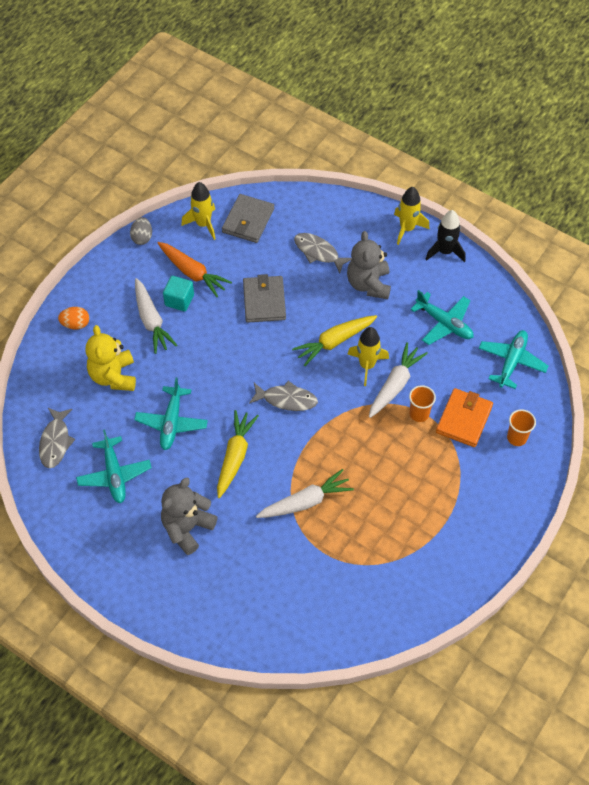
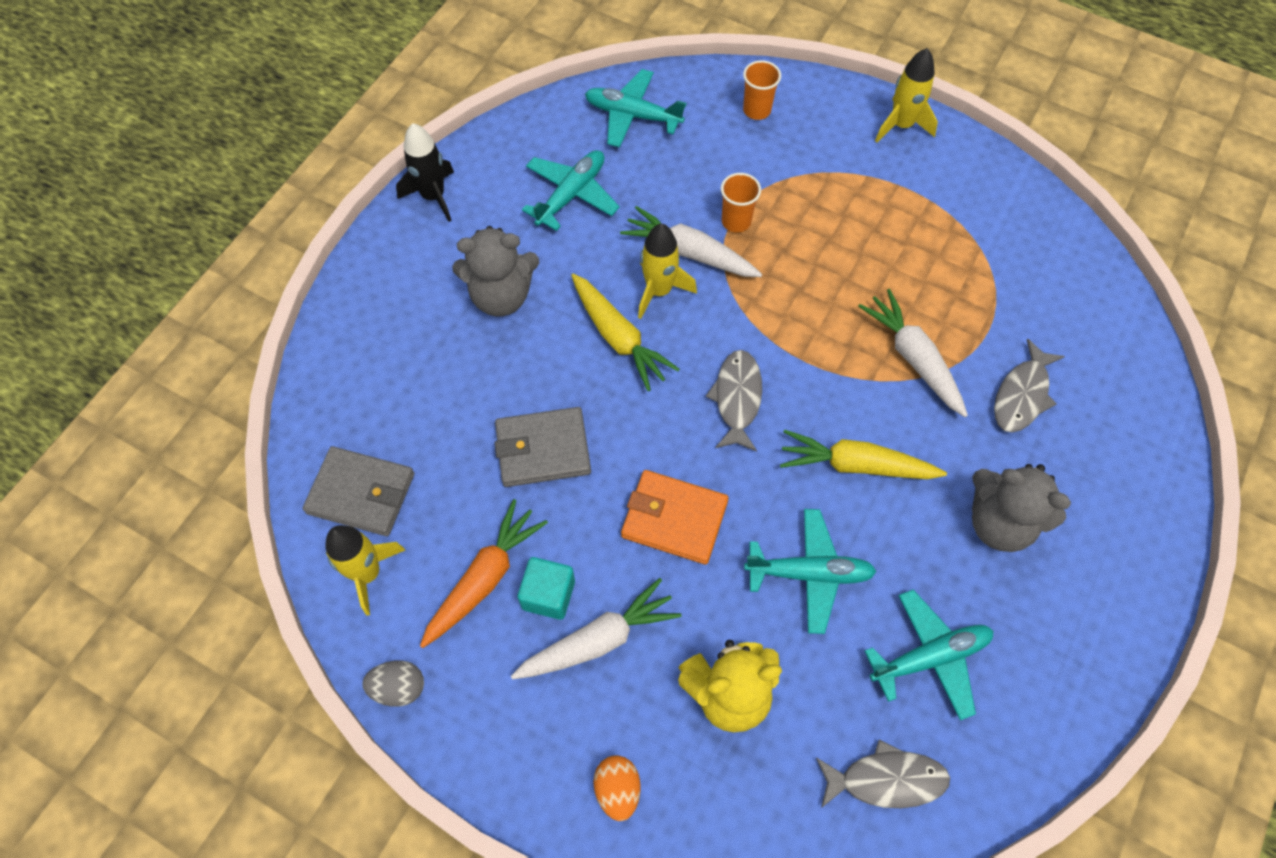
camera: 95 degrees left, 5 degrees up
(318, 252) = (435, 373): grey fish -> grey fish (1022, 395)
(407, 229) = (386, 248): yellow rocket -> yellow rocket (901, 125)
(463, 419) = (737, 169): orange wallet -> orange wallet (674, 519)

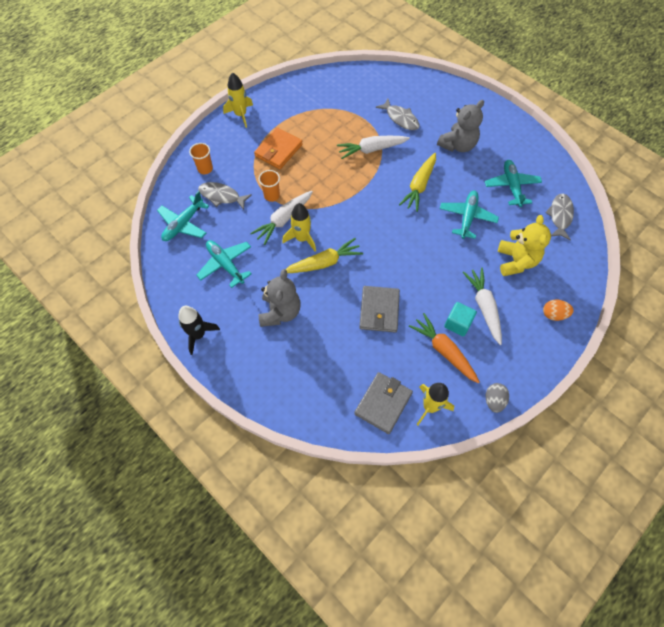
camera: 75 degrees left, 0 degrees up
(674, 519) = (430, 262): orange wallet -> orange wallet (278, 150)
(737, 398) = (373, 221): grey fish -> grey fish (222, 196)

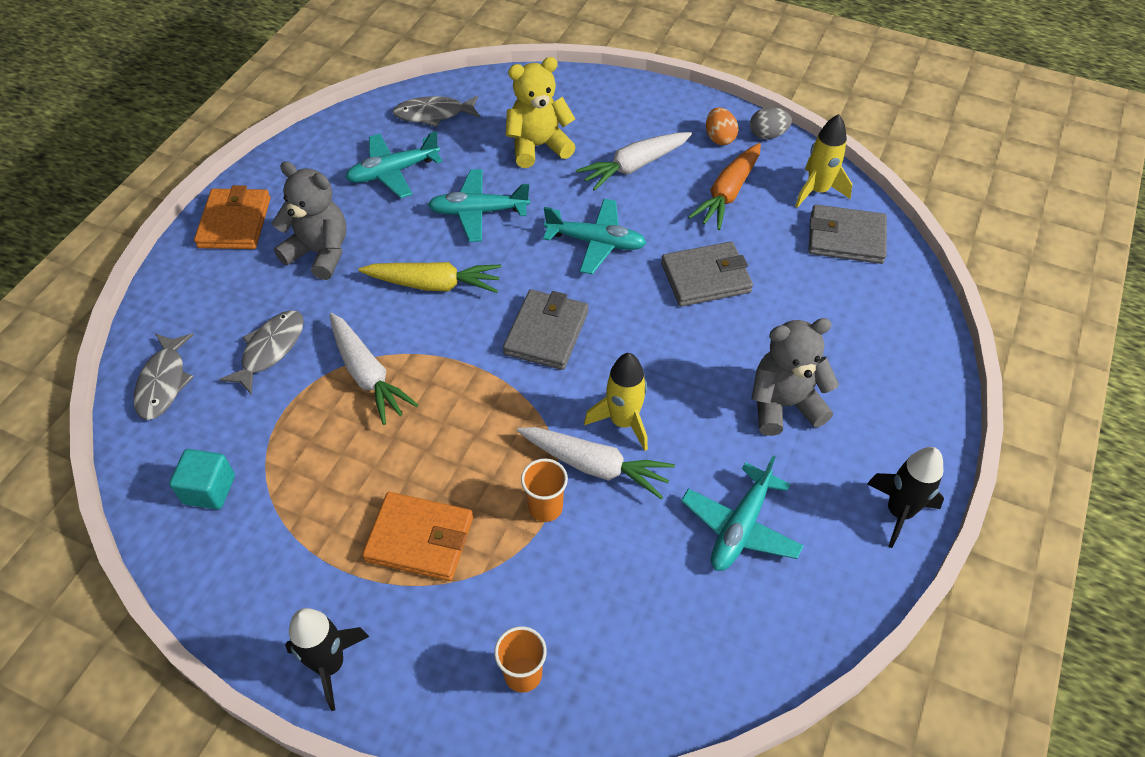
camera: 110 degrees left, 10 degrees down
(183, 224) = (688, 651): turquoise plane -> turquoise plane (596, 242)
(222, 196) = (585, 604): grey fish -> grey fish (163, 382)
(240, 115) = (330, 665): yellow rocket -> black rocket
(323, 263) = (657, 374): yellow carrot -> none
(369, 224) = (546, 333): none -> grey wallet
(458, 324) = (677, 187): turquoise cube -> turquoise cube (209, 489)
(490, 116) = (234, 222): none -> orange wallet
(553, 314) = (608, 100): orange egg -> orange egg (719, 138)

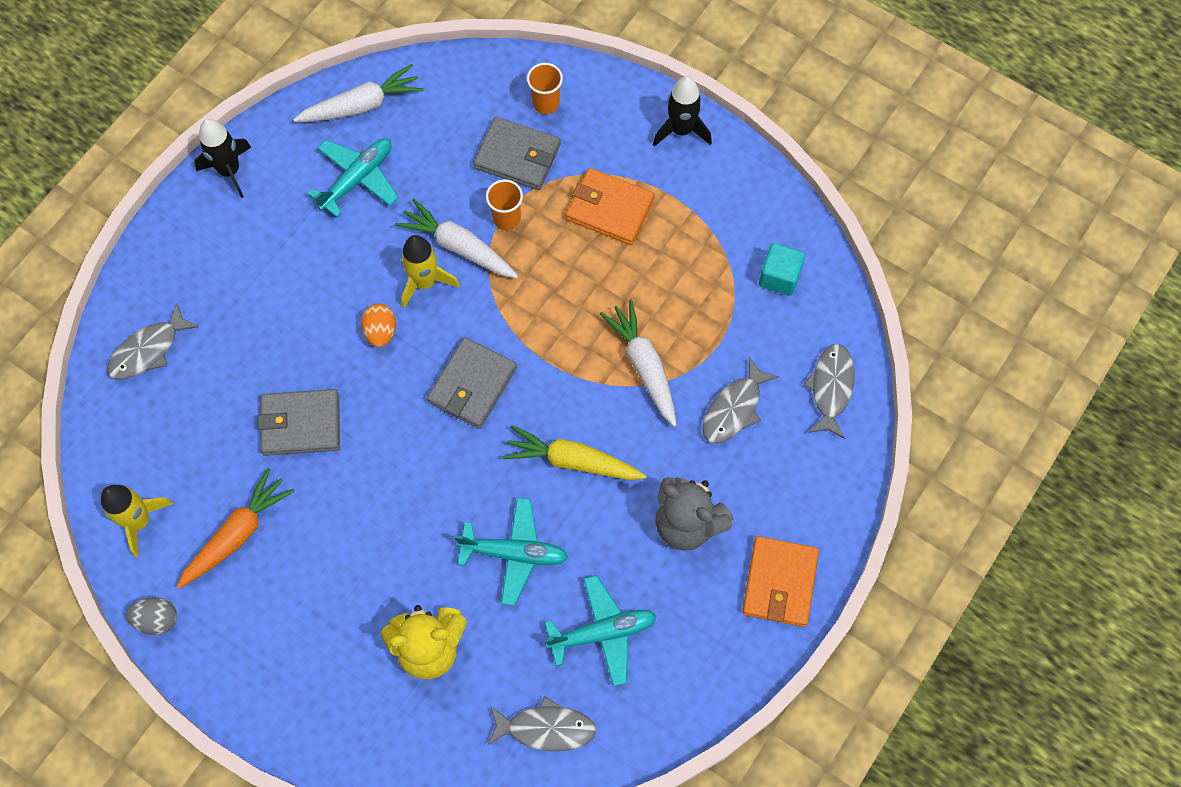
camera: 170 degrees left, 15 degrees up
(596, 242) = (398, 488): turquoise plane -> none
(635, 166) = (326, 594): white carrot -> white carrot (361, 105)
(719, 138) = (215, 624): orange egg -> orange egg (381, 332)
(784, 405) = (281, 276): grey teddy bear -> none
(846, 238) = (140, 450): grey wallet -> grey wallet (517, 156)
(885, 317) = (148, 350): none -> grey fish

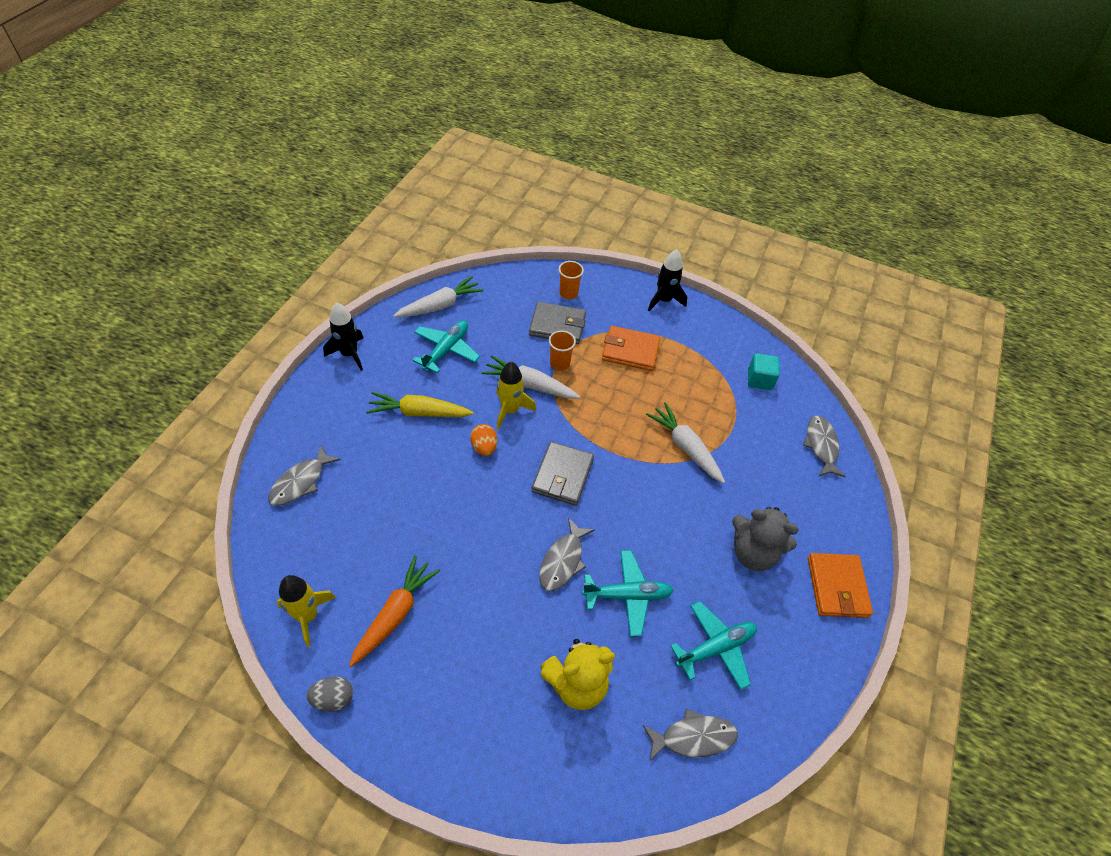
camera: 15 degrees left, 15 degrees down
(301, 424) = (434, 521): grey wallet -> none
(573, 461) = (653, 520): yellow carrot -> yellow carrot (419, 412)
(734, 408) = (759, 467): grey fish -> grey fish (563, 561)

